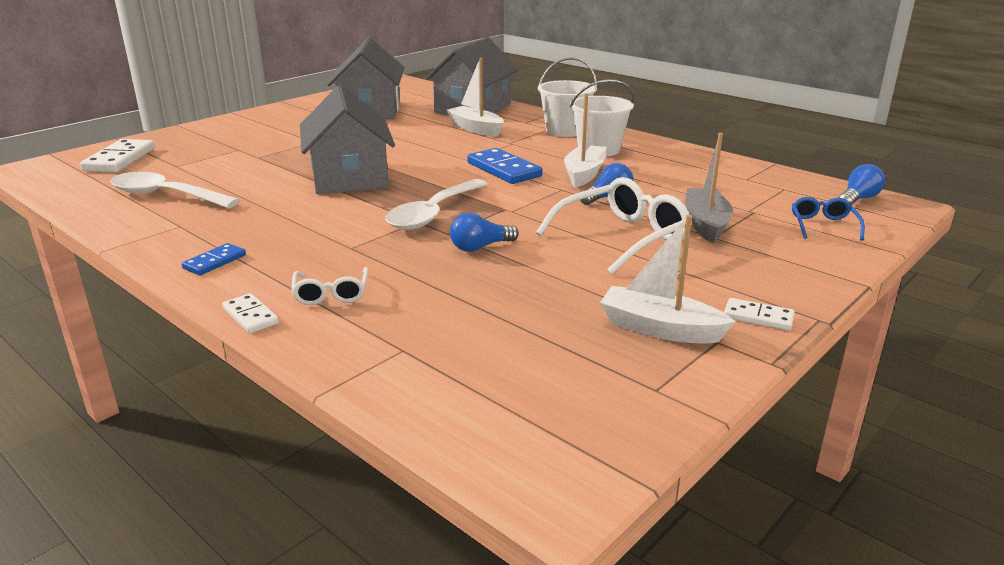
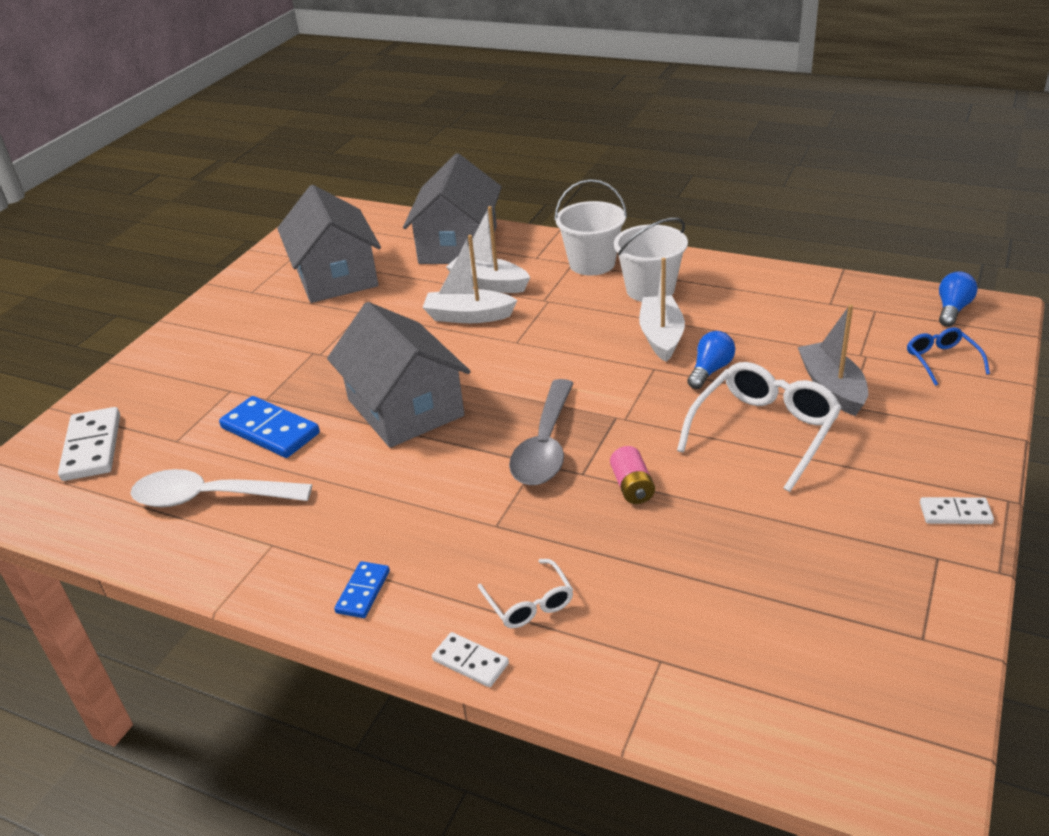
camera: 15 degrees left, 10 degrees up
(433, 213) = (545, 445): white spoon -> grey spoon
(480, 247) = (632, 486): blue light bulb -> pink battery
(503, 170) = (570, 351): blue domino -> blue domino (270, 431)
(660, 329) = (879, 556): white boat -> white boat (468, 316)

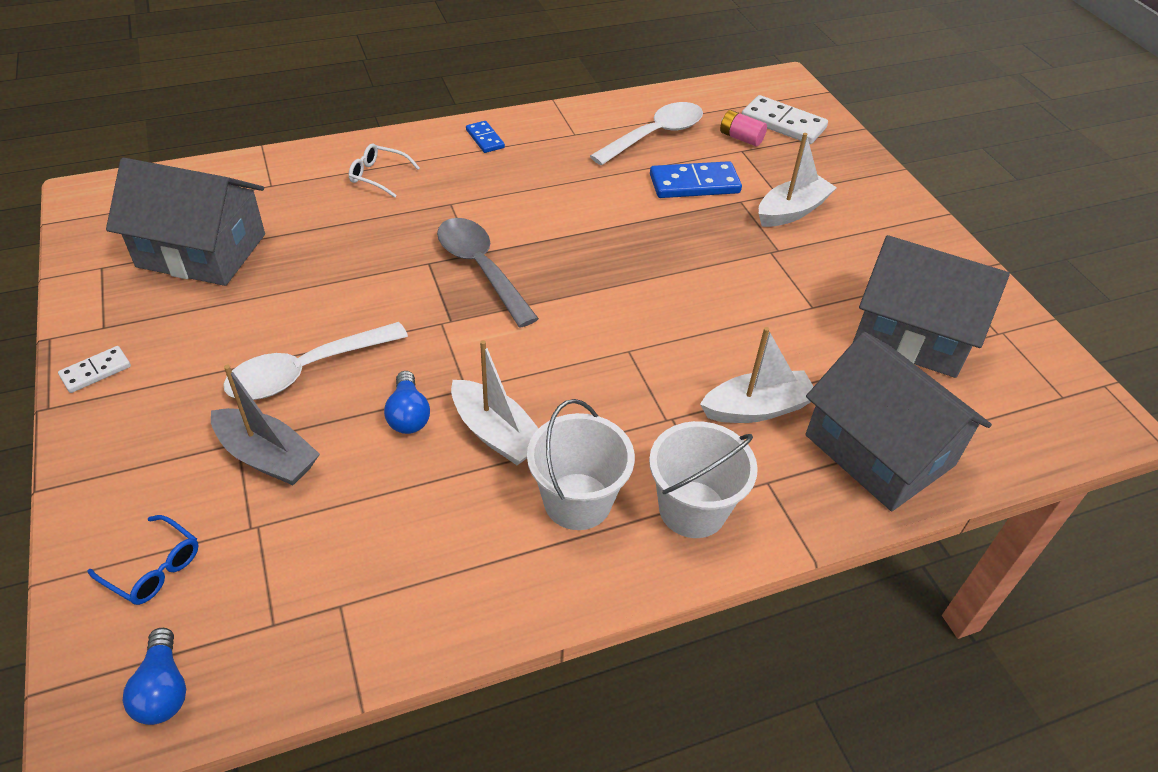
camera: 130 degrees right, 10 degrees up
(405, 407) = (629, 244): grey house -> grey house (201, 250)
(468, 316) = (713, 355): white boat -> white boat (792, 211)
(470, 662) = (382, 139): white domino -> none
(632, 486) = (380, 271): pink battery -> pink battery (741, 138)
(764, 431) = (306, 371): white glasses -> white spoon

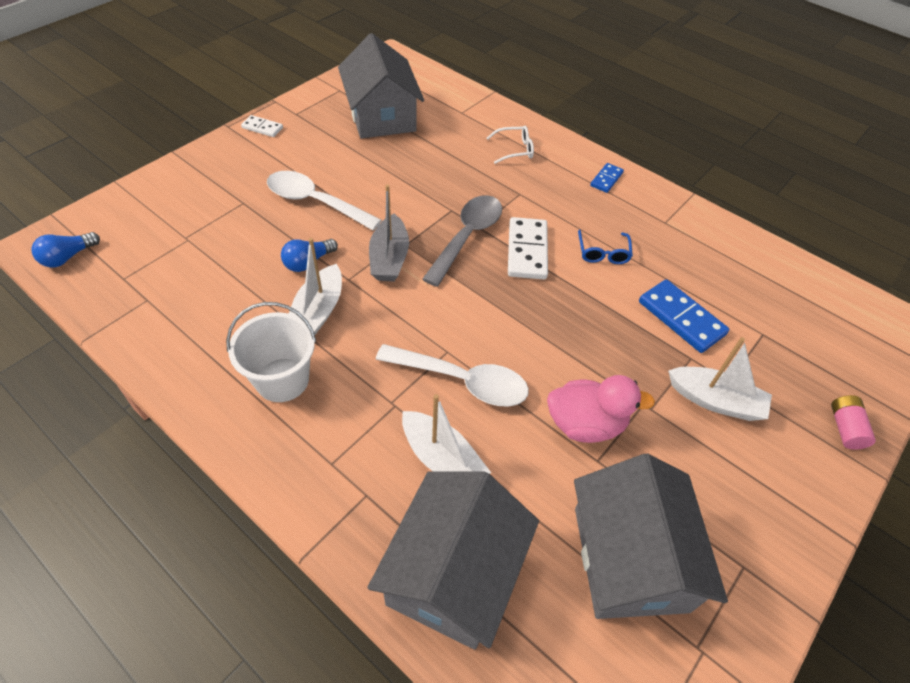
camera: 60 degrees right, 5 degrees up
(154, 568) = (141, 215): blue glasses -> blue glasses (603, 253)
(267, 457) = (239, 219): grey boat -> grey boat (389, 258)
(378, 176) = (514, 150): white glasses -> white glasses turned 90 degrees clockwise
(655, 135) = (717, 269): white spoon -> white spoon (462, 381)
(692, 509) = (311, 452): white bucket -> none
(741, 138) = (780, 327): pink battery -> pink battery (845, 428)
(771, 296) = (585, 424): none -> pink duck
(783, 123) = (839, 350): white domino -> white domino (527, 251)

